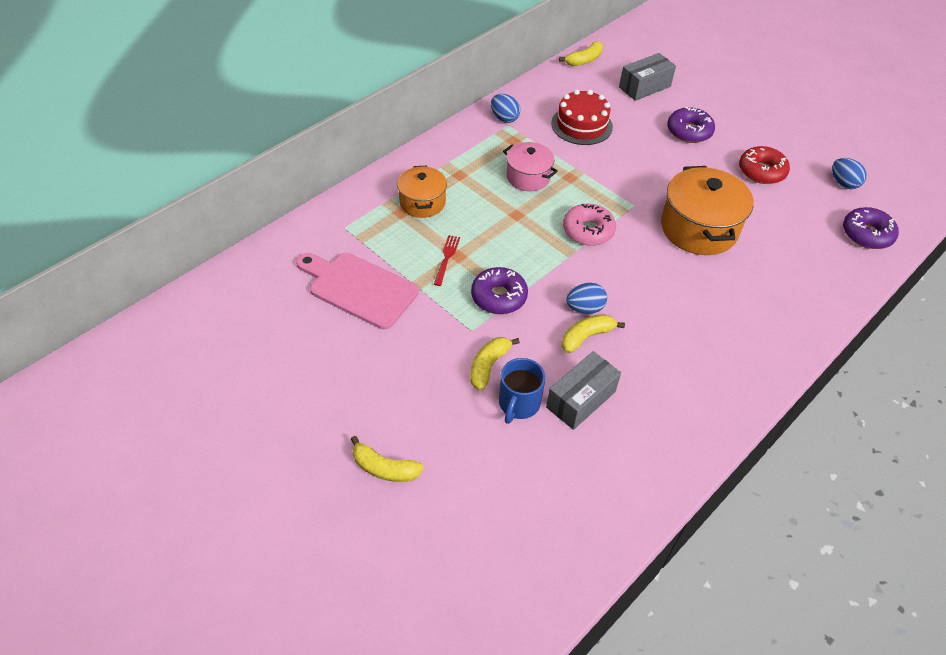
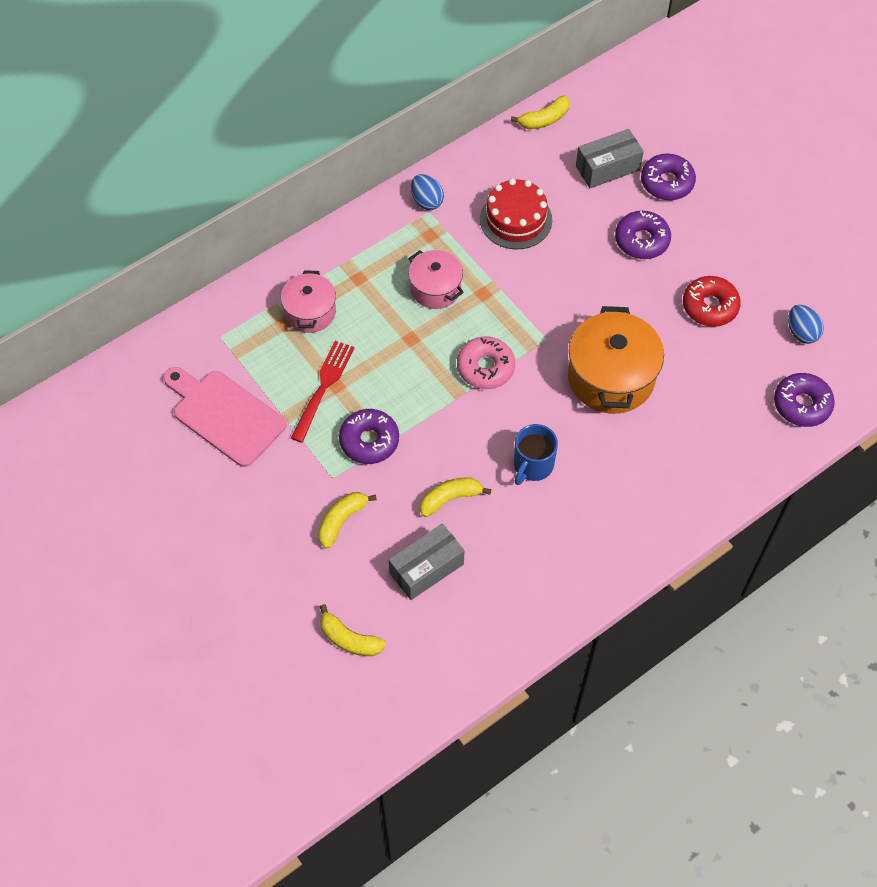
camera: 10 degrees right, 10 degrees up
(384, 468) = (220, 617): yellow banana -> yellow banana (349, 639)
(422, 202) = (310, 312): orange pot -> pink pot
(446, 258) = (323, 387): red fork -> red fork, size x1.61
(518, 404) = (363, 566): blue mug -> blue mug (532, 465)
(584, 308) = (457, 465): blue egg -> none
(695, 93) = (667, 182): none -> purple donut

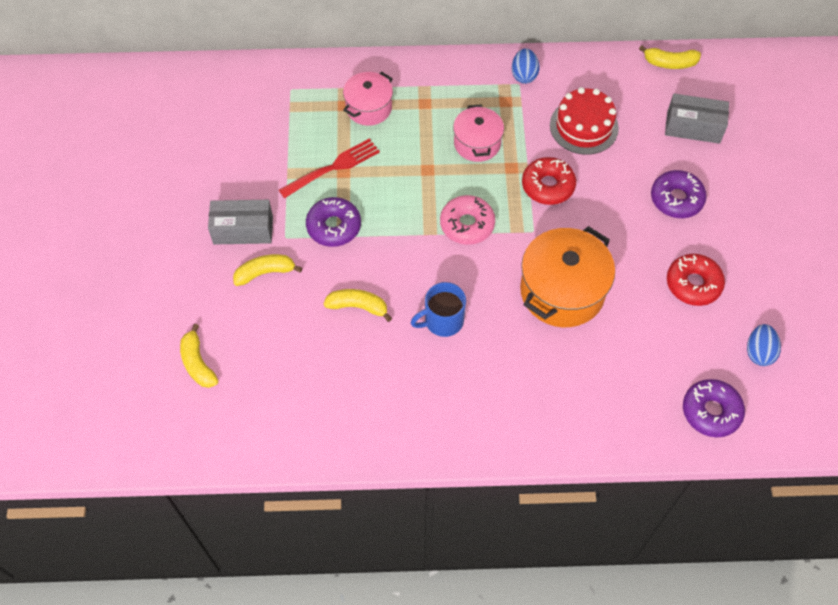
camera: 35 degrees right, 0 degrees up
(225, 415) = (247, 146): pink cutting board -> none
(426, 568) = (297, 348): grey box -> grey box (243, 230)
(527, 291) = (548, 186): none -> red donut
(667, 182) = (735, 165): purple donut -> none

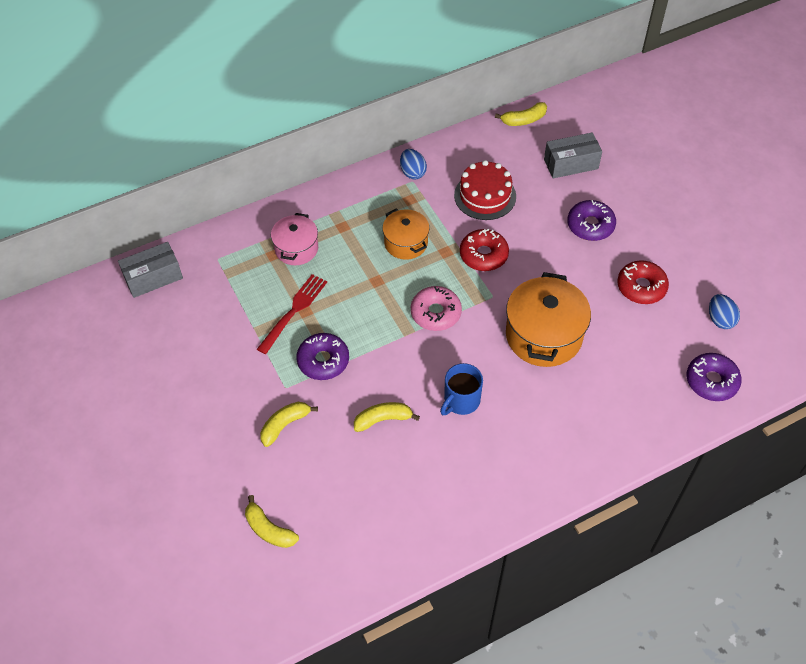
camera: 25 degrees left, 5 degrees down
(243, 230) = (244, 397): grey box -> grey box (153, 278)
(477, 143) = (406, 243): pink pot -> orange pot

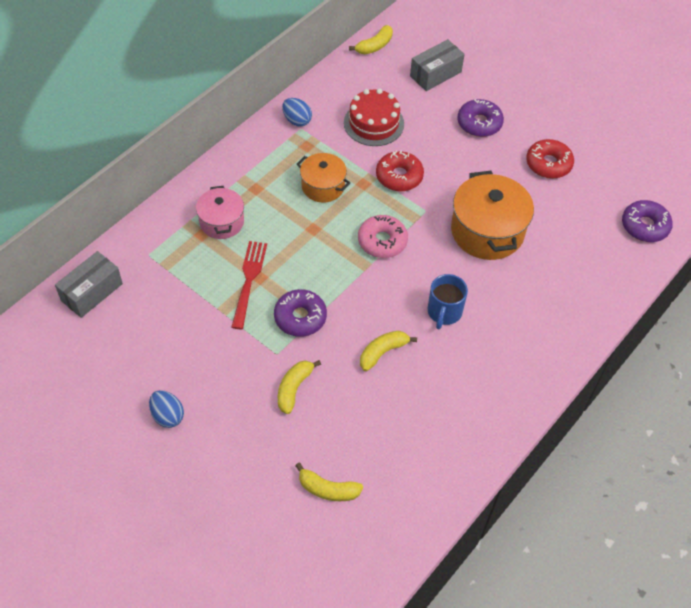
camera: 25 degrees left, 0 degrees up
(720, 319) = (626, 172): blue egg -> blue egg (168, 416)

